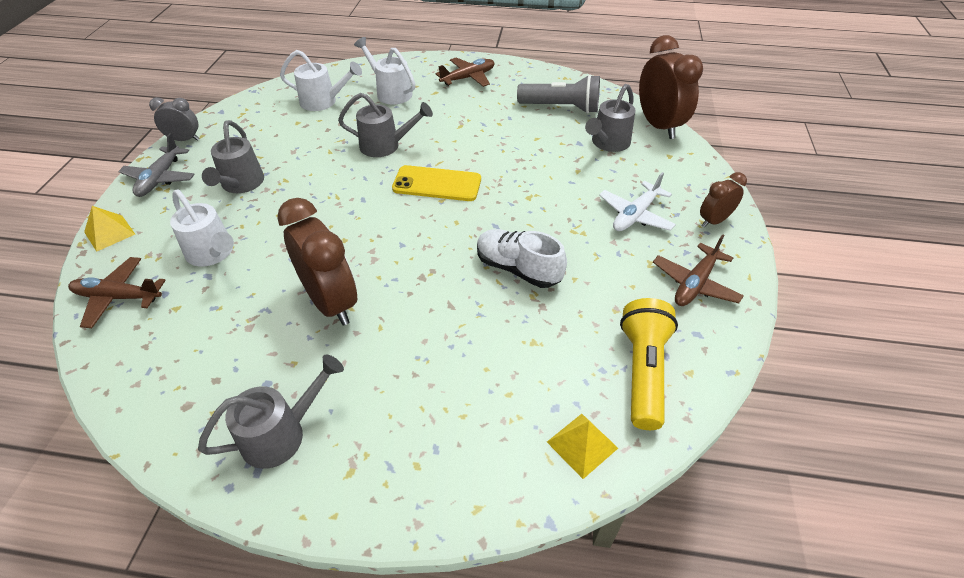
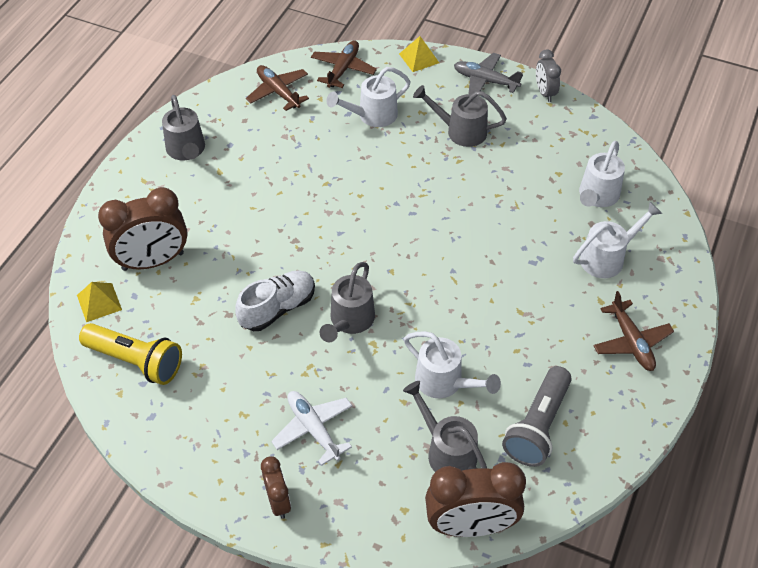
camera: 105 degrees right, 5 degrees up
(184, 140) = (545, 92): grey clock -> grey clock turned 150 degrees clockwise
(331, 302) = (290, 181): brown clock -> brown clock (153, 261)
(386, 146) = (496, 240): grey watering can -> grey watering can (349, 321)
(437, 184) = (418, 272): yellow phone -> none
(548, 152) = (445, 383): none -> white watering can
(695, 284) = (204, 441): brown plane -> brown plane (278, 92)

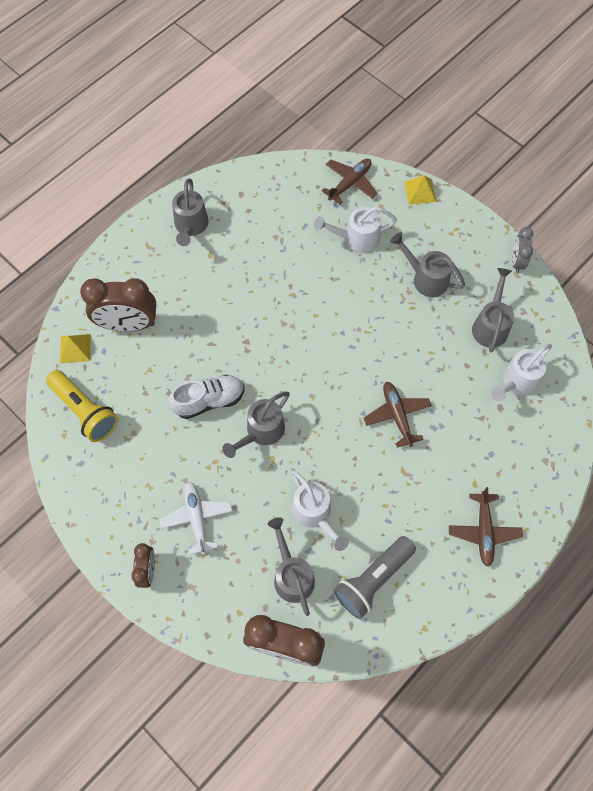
camera: 20 degrees right, 15 degrees up
(278, 92) = (286, 190): brown plane -> brown plane (397, 415)
(485, 81) = (469, 233): grey plane -> none
(546, 154) = (490, 325): none -> grey watering can
(608, 258) = (499, 445): white watering can -> none

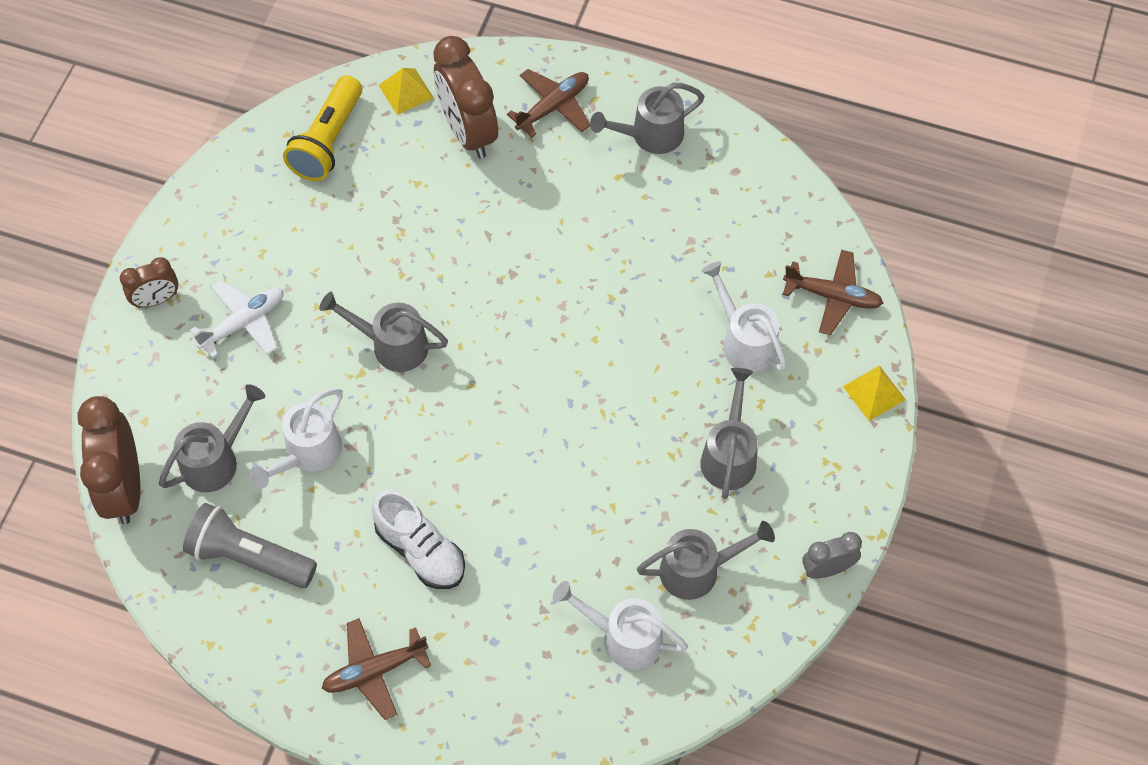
camera: 65 degrees right, 5 degrees down
(209, 400) = (407, 268): white shoe -> white shoe (420, 550)
(397, 415) = (494, 499): brown plane -> brown plane (553, 107)

